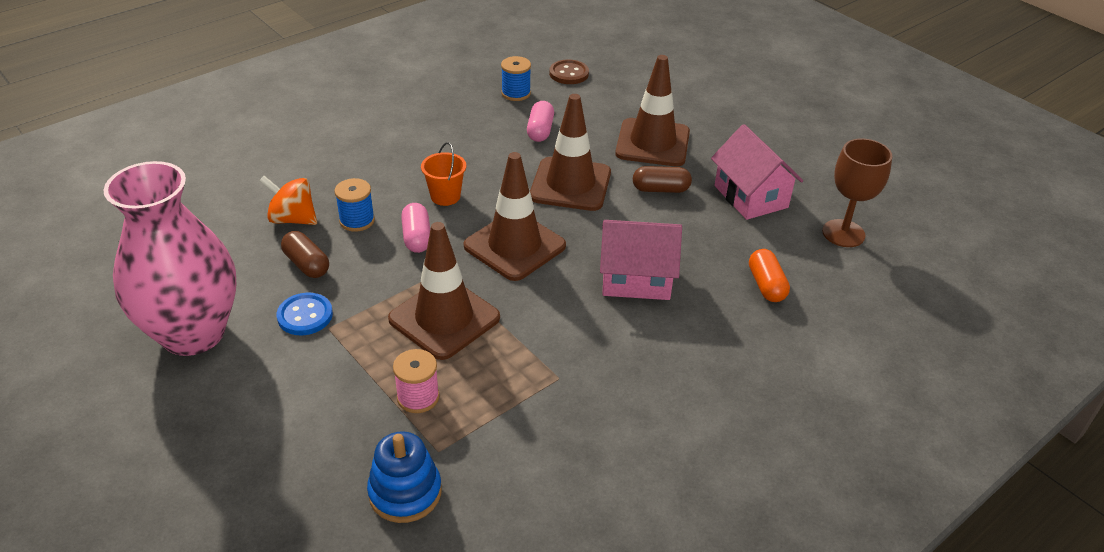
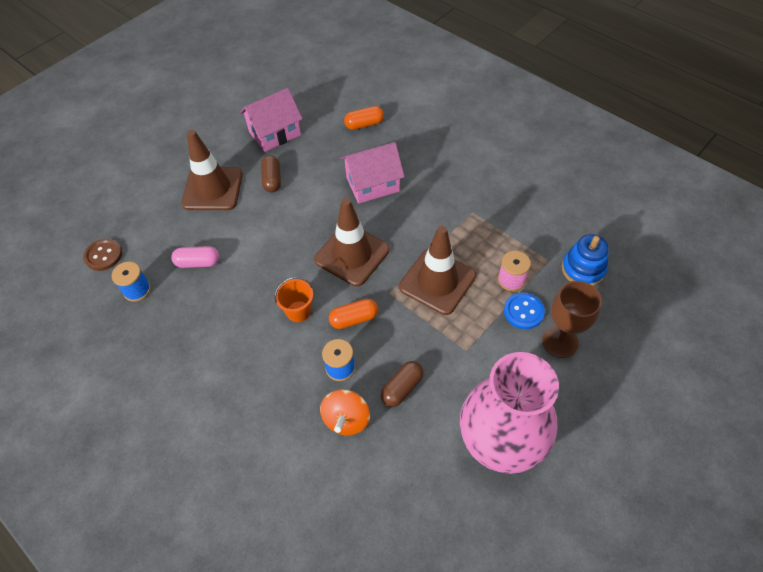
camera: 95 degrees left, 15 degrees up
(305, 316) = (458, 370): blue button -> blue button (523, 311)
(417, 237) = (354, 319): pink capsule -> orange capsule
(570, 184) = (272, 232): brown traffic cone -> none
(636, 279) = (373, 184): pink house -> pink house turned 75 degrees clockwise
(843, 233) = (307, 91): brown goblet -> brown goblet (560, 342)

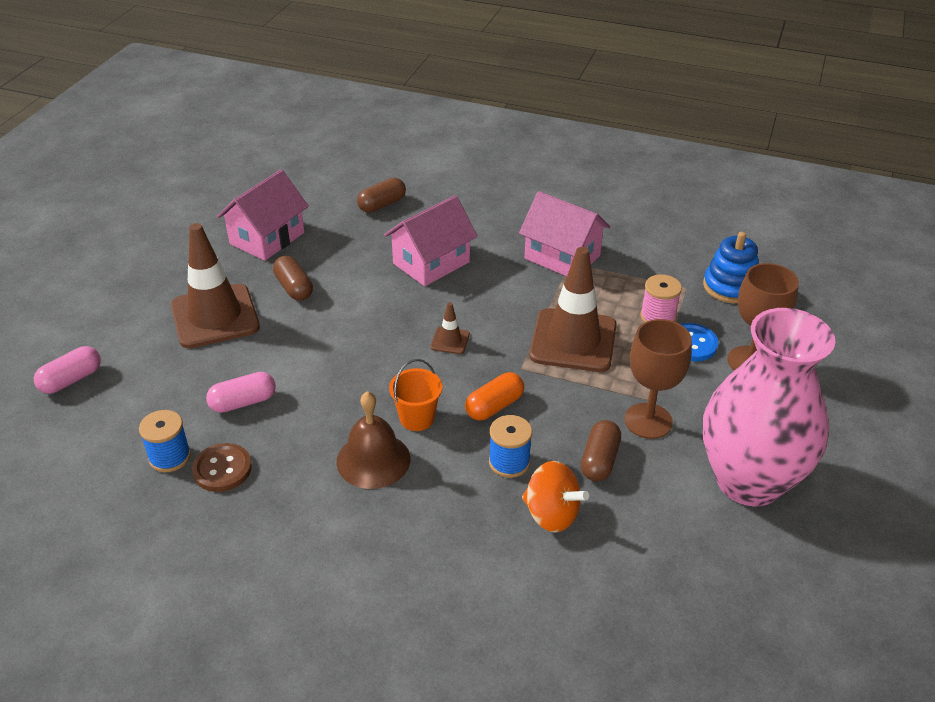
camera: 25 degrees left, 15 degrees down
(103, 255) = (92, 431): brown button -> brown button (222, 469)
(108, 213) = (71, 380): none -> pink capsule
(255, 335) = (373, 460): none -> brown bell
(346, 419) = (551, 514): orange spinning top -> orange spinning top turned 45 degrees counterclockwise
(352, 255) = (450, 341): brown traffic cone -> brown traffic cone, size x0.43
(364, 124) = (382, 205): orange capsule -> brown capsule
(454, 367) = (648, 421): none -> brown goblet
(468, 205) = (562, 257): none -> pink house

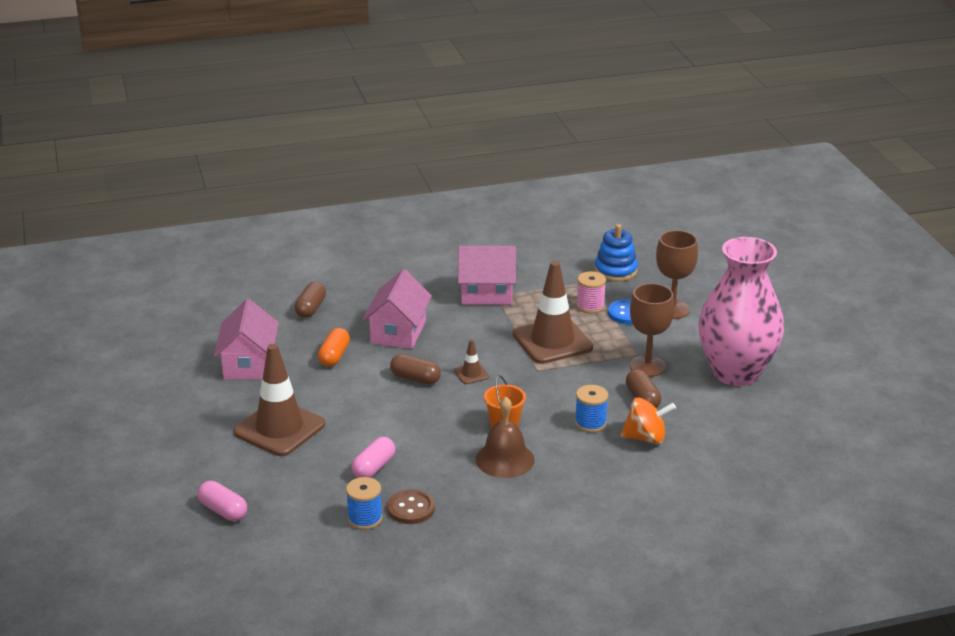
camera: 35 degrees left, 10 degrees down
(71, 380) = (223, 511): pink capsule -> pink capsule turned 60 degrees counterclockwise
(294, 288) = (316, 387): brown capsule -> brown capsule (415, 378)
(494, 406) = (546, 398): orange capsule -> orange capsule (334, 356)

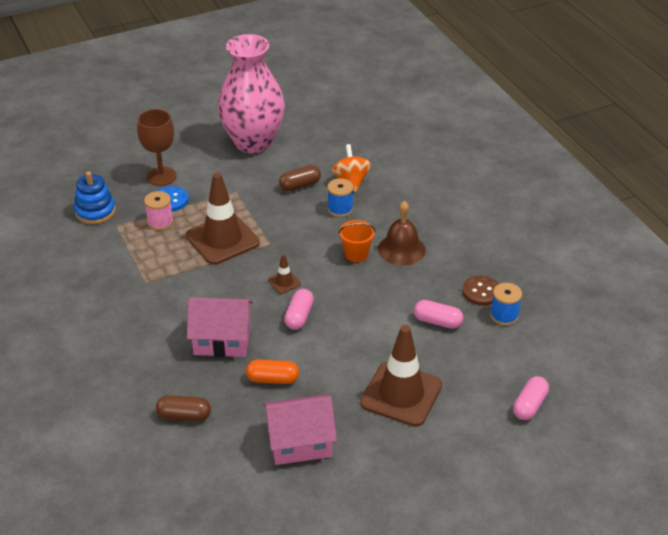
camera: 100 degrees left, 10 degrees up
(415, 378) = (299, 316): brown capsule -> pink capsule
(486, 294) = (143, 289): pink house -> none
(647, 366) = (252, 185): brown goblet -> none

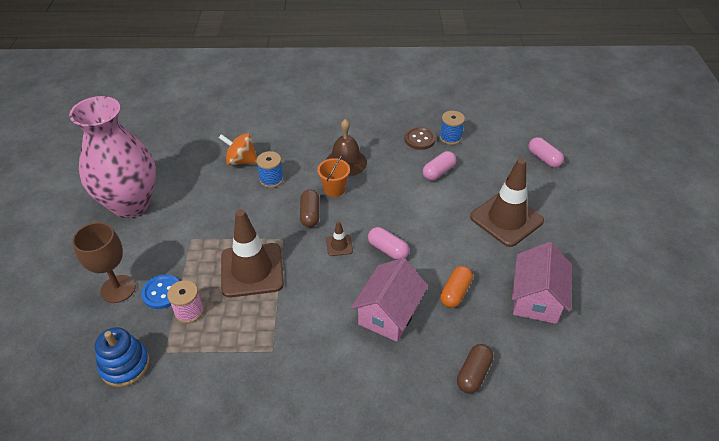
camera: 65 degrees left, 5 degrees up
(300, 185) = (220, 193): brown capsule -> brown capsule (310, 214)

